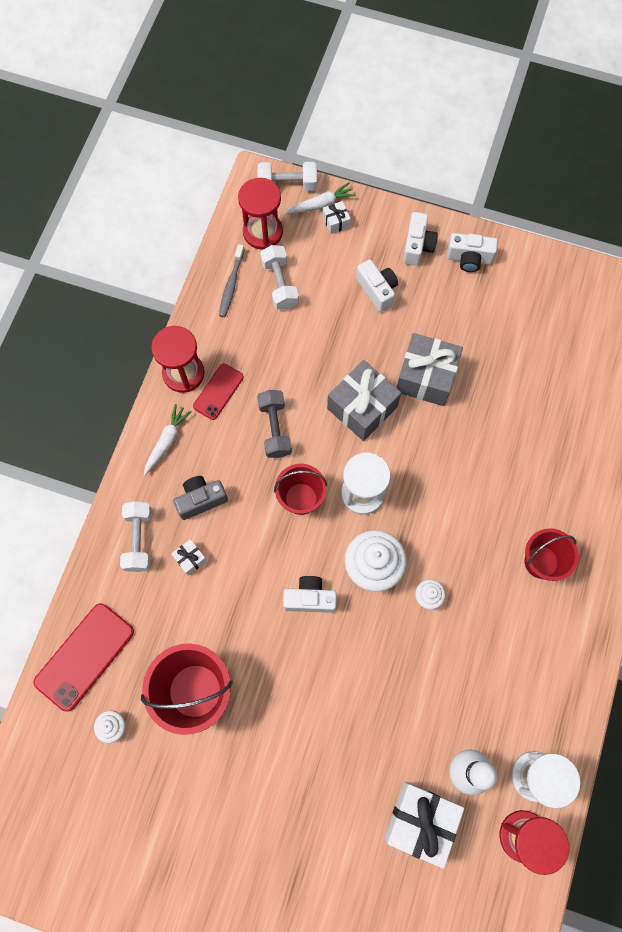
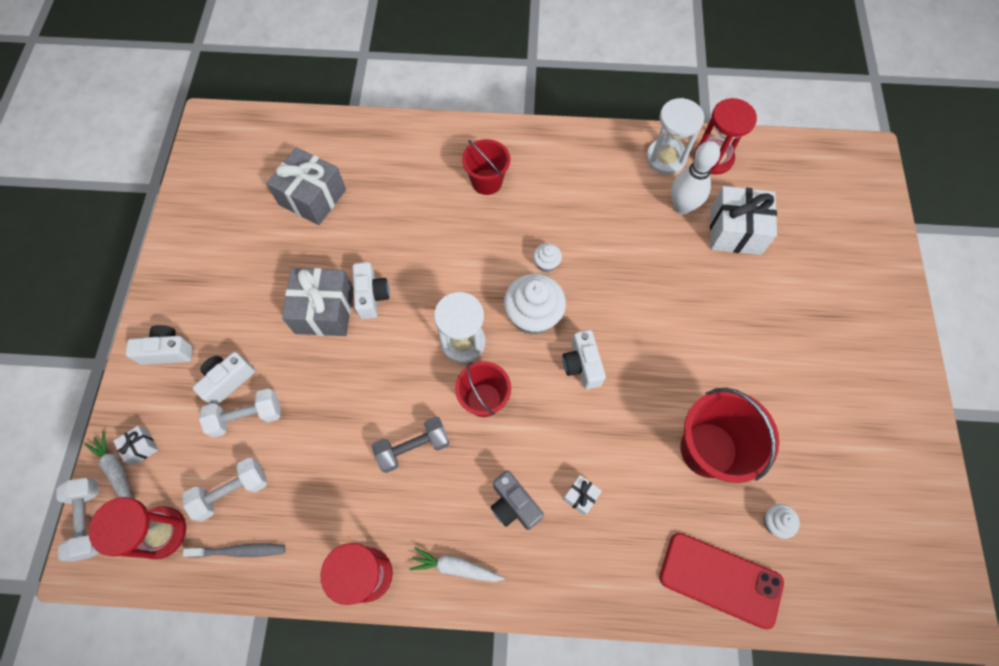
camera: 105 degrees left, 5 degrees down
(139, 540) = (577, 561): white dumbbell -> white dumbbell (247, 417)
(218, 391) = (382, 524): red phone -> none
(362, 407) = (370, 364): grey gift -> grey gift (312, 197)
(469, 259) = (179, 297): white camera -> white camera (371, 296)

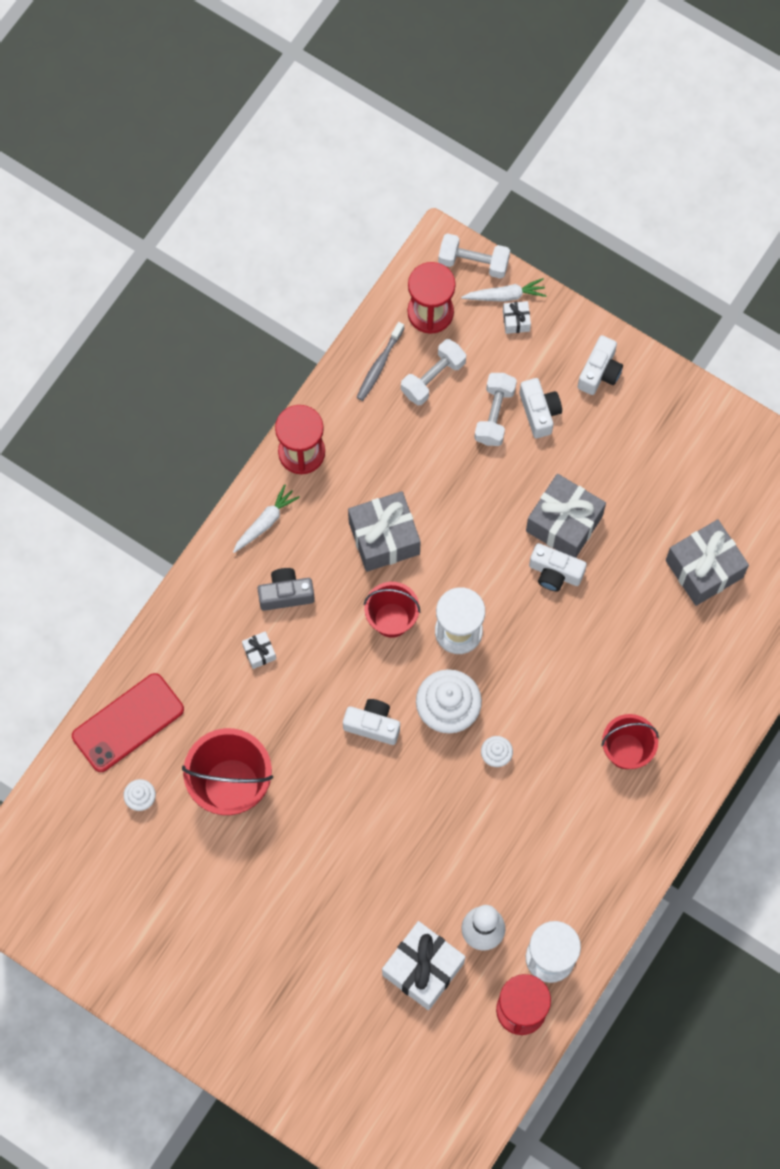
camera: 120 degrees right, 5 degrees up
(232, 491) = (433, 378): white dumbbell -> white dumbbell turned 45 degrees clockwise
(413, 448) = (384, 538): grey dumbbell -> grey gift

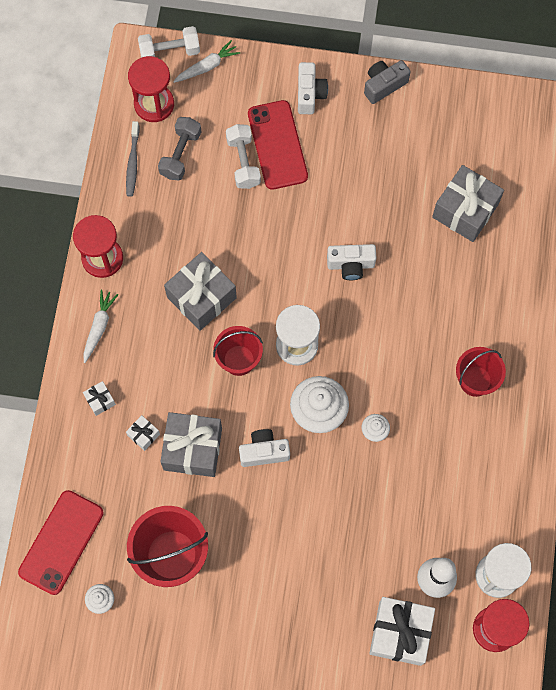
camera: 25 degrees left, 0 degrees up
(286, 594) = (143, 377): grey camera -> grey camera (384, 85)
(433, 378) = (180, 154): white dumbbell -> grey dumbbell
(516, 321) = (225, 82): white gift -> white gift (100, 400)
(539, 412) = (277, 145): white camera -> red phone
(564, 523) = (339, 223): grey gift -> grey gift (192, 449)

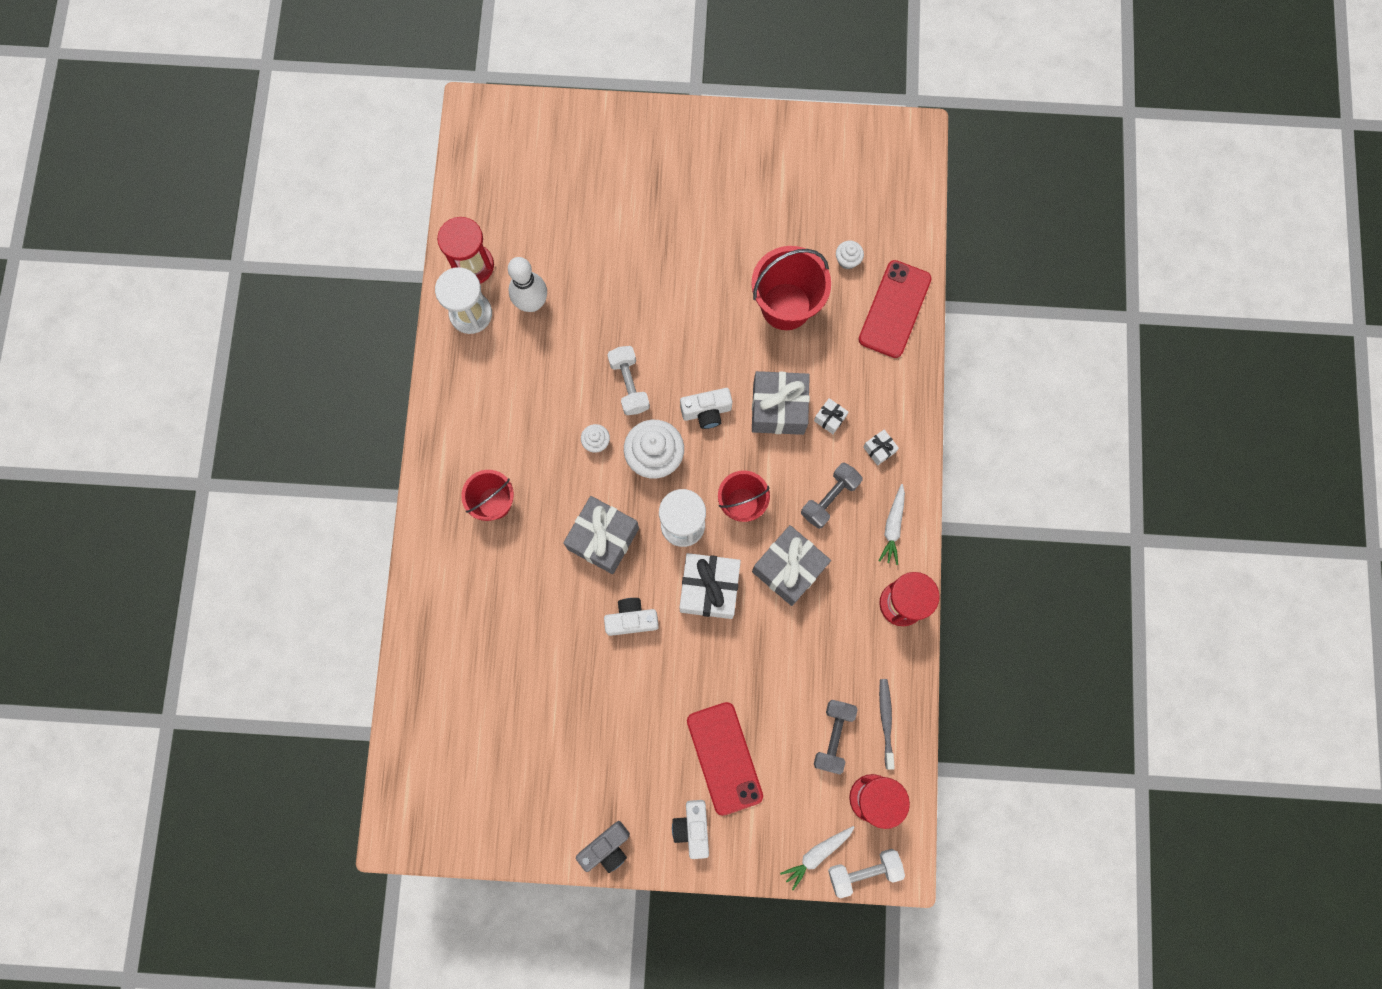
camera: 175 degrees right, 5 degrees up
(155, 358) = (829, 498): none -> grey dumbbell
(243, 162) = (761, 733): white dumbbell -> white dumbbell (629, 385)
(400, 633) = (562, 255): white gift -> white gift (709, 589)
(465, 210) = (508, 695): grey gift -> grey gift (603, 538)

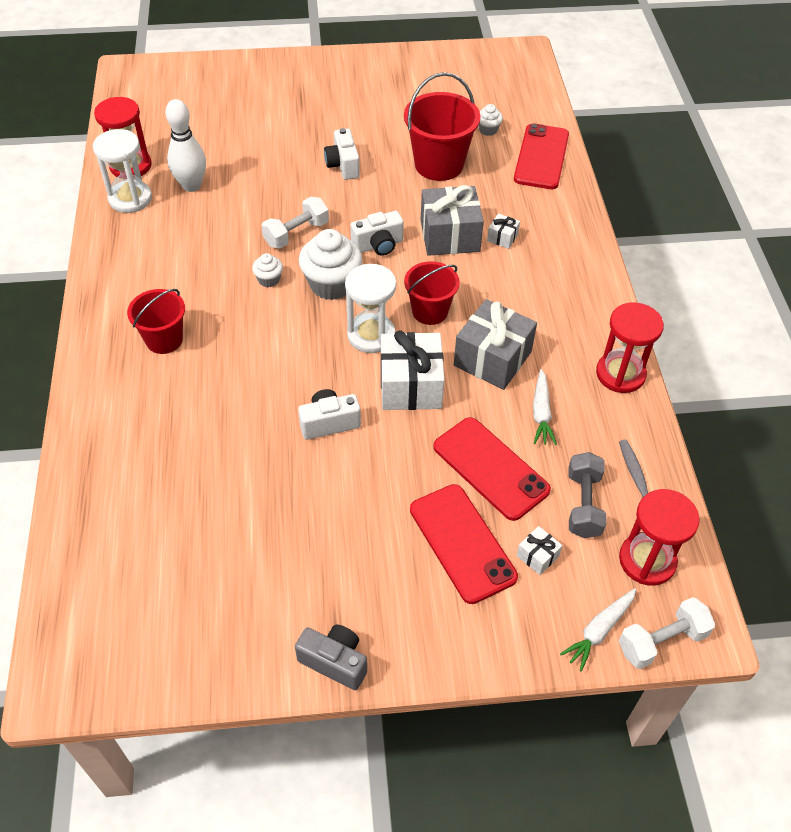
camera: 10 degrees left, 25 degrees down
(603, 538) = (287, 356): grey gift -> none
(606, 848) = (334, 662): grey camera -> grey camera turned 105 degrees counterclockwise
(629, 385) = (296, 233): white dumbbell -> white dumbbell turned 75 degrees clockwise
(692, 828) = (439, 623): white camera -> white camera (343, 165)
(762, 688) = (490, 468): none -> red phone
(829, 498) = (519, 297): grey dumbbell -> none
(879, 449) = (558, 255): white gift -> white gift (537, 556)
(892, 527) = (590, 312): white carrot -> white carrot (541, 413)

